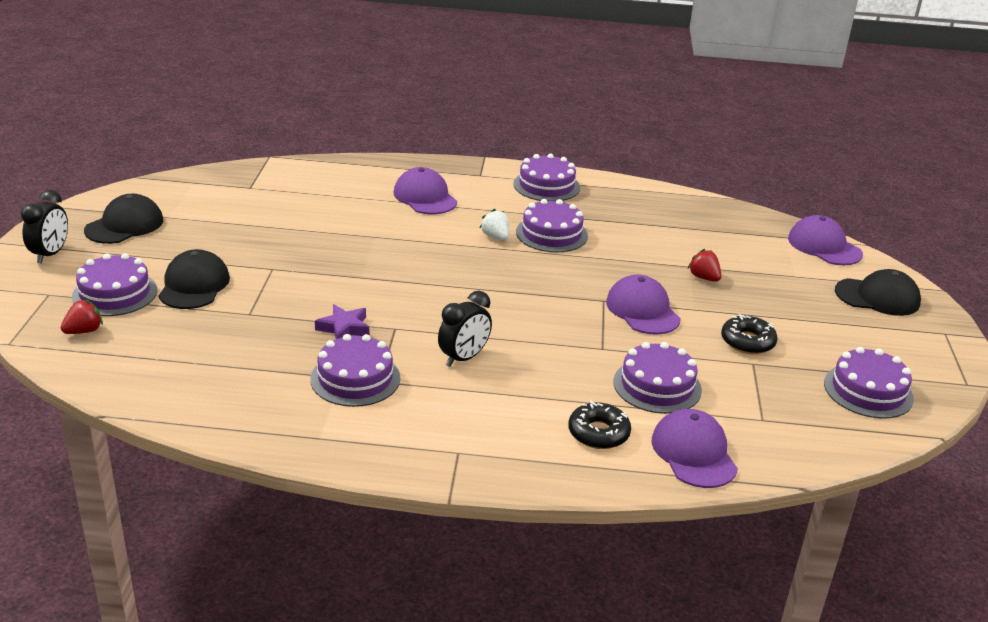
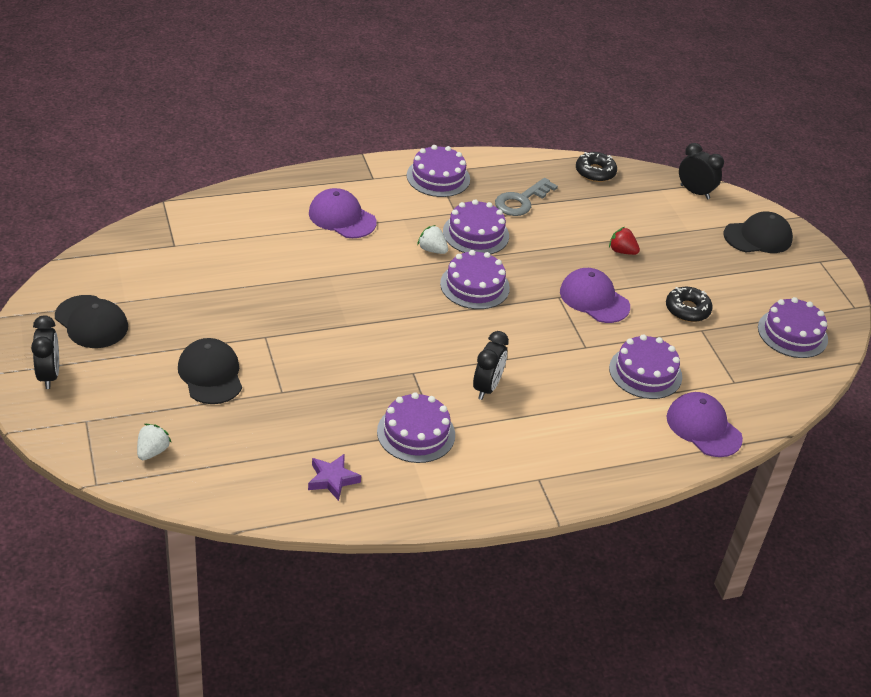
camera: 25 degrees left, 10 degrees up
(84, 331) = (152, 451): red strawberry -> white strawberry
(115, 293) = (146, 403): purple cake -> purple cake (474, 286)
(124, 225) = (91, 322): black cap -> black cap turned 120 degrees clockwise
(344, 328) = (372, 384): purple star -> purple star (332, 479)
(598, 433) = (628, 430): black donut -> black donut (595, 172)
(620, 218) = (521, 201): none -> grey key
(824, 246) = (695, 192): purple cap -> black clock

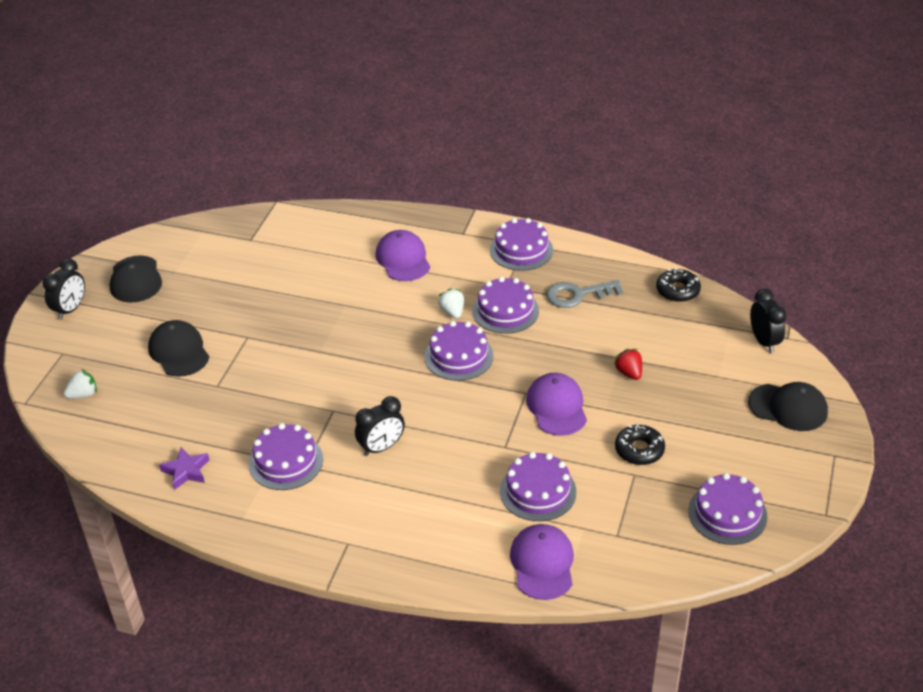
camera: 40 degrees right, 0 degrees up
(210, 374) = (179, 351): black cap -> black cap turned 45 degrees counterclockwise

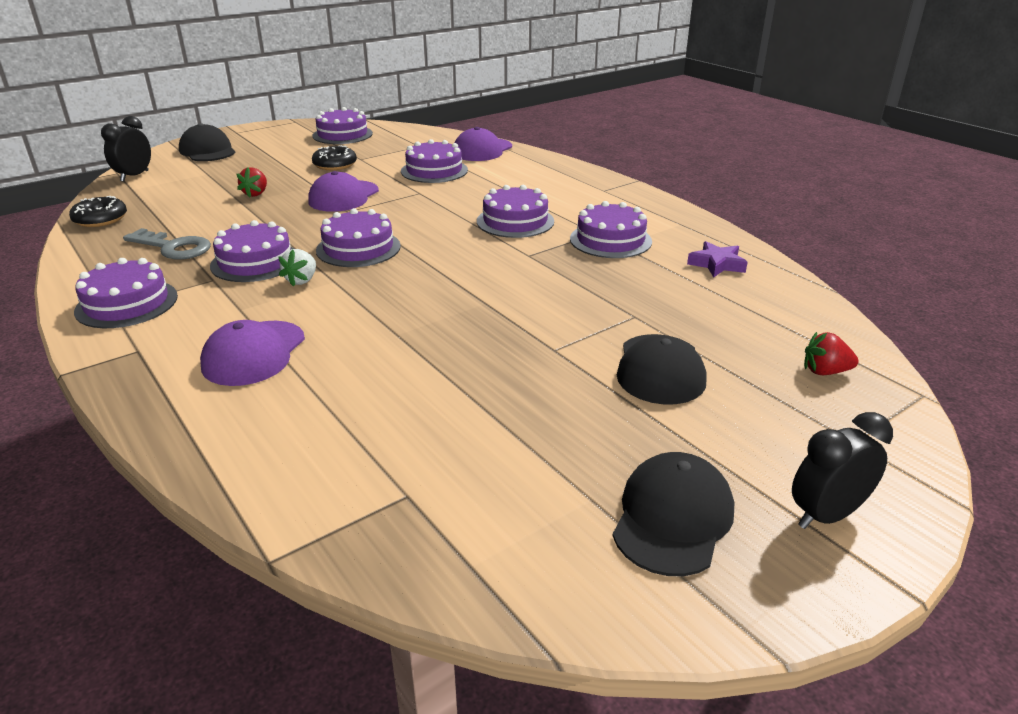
camera: 145 degrees left, 10 degrees down
(83, 394) = (825, 371): white strawberry -> red strawberry
(381, 447) = (515, 221): black clock -> purple cake

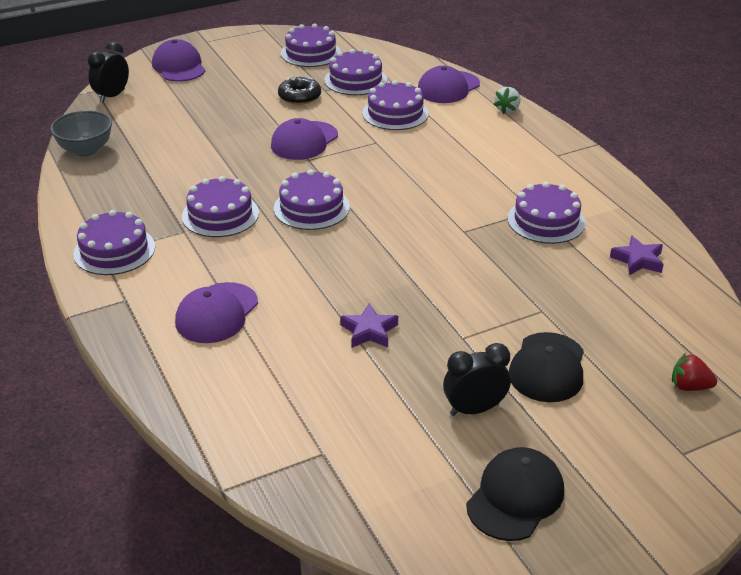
camera: 10 degrees right, 5 degrees up
(100, 219) = (86, 150): black donut -> grey bowl
(174, 247) = (150, 191): grey key -> none
(208, 151) = (179, 66): black cap -> purple cap
(256, 194) = (223, 130): red strawberry -> none
(302, 280) = (259, 240): white strawberry -> white strawberry (507, 109)
(443, 354) = (369, 331): none -> purple star
(515, 221) = (461, 188): purple cake -> purple cake (355, 80)
(826, 515) = (633, 511): black clock -> black clock (474, 409)

